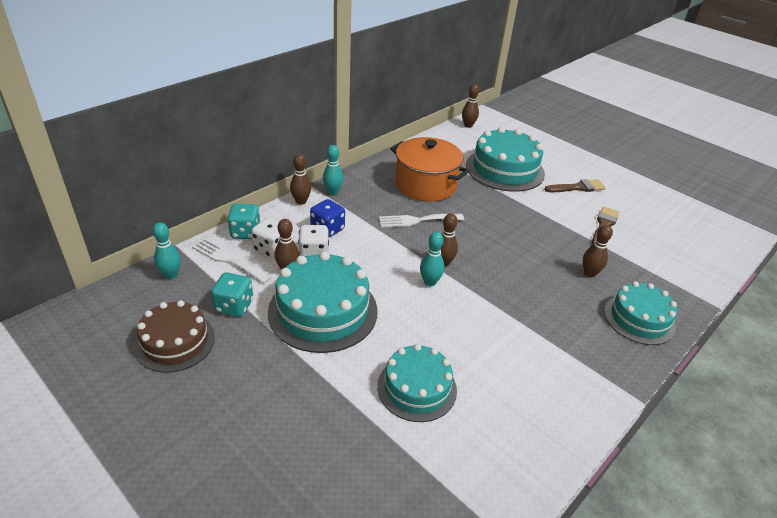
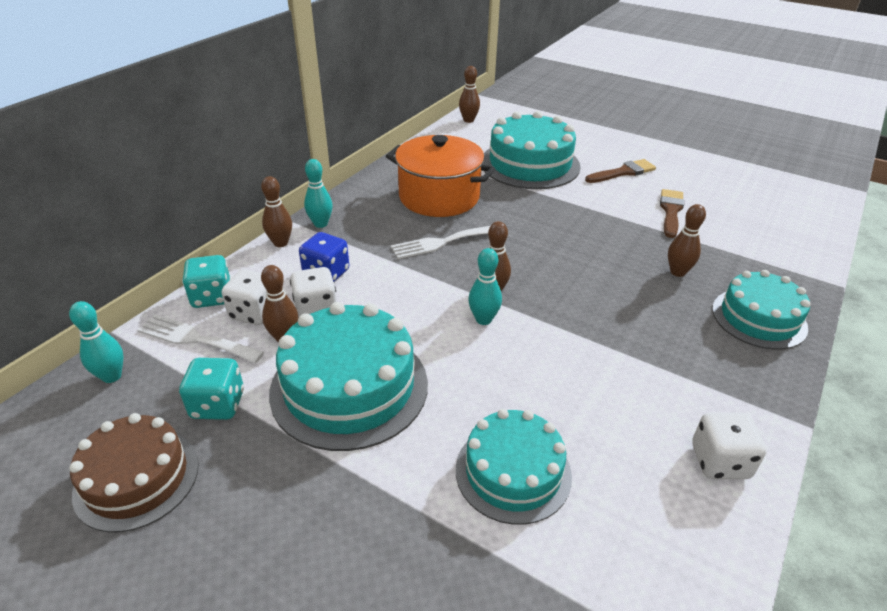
camera: 10 degrees left, 0 degrees up
(565, 411) = (719, 462): none -> white dice

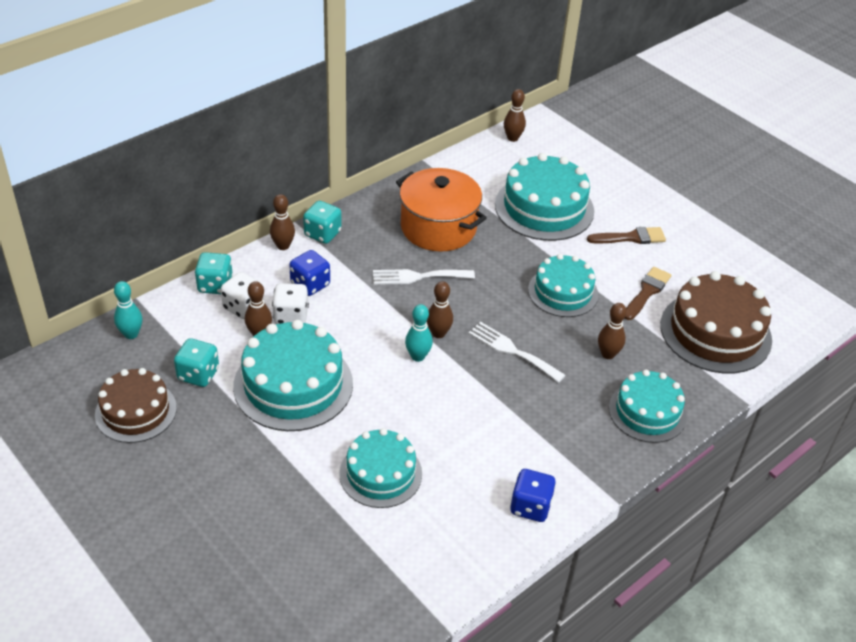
camera: 15 degrees right, 5 degrees up
(195, 339) = (194, 319): white fork -> white fork (512, 350)
(320, 224) = (322, 234): turquoise bowling pin -> turquoise dice
(594, 227) = (563, 292): none -> turquoise cake
(719, 462) = (530, 507): white dice -> blue dice
(758, 231) = (715, 332): none -> brown cake

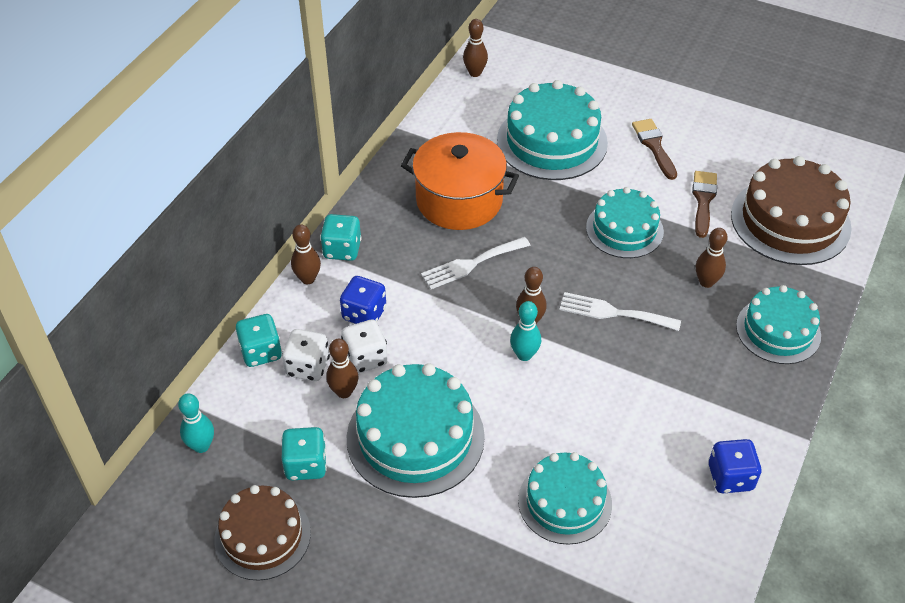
camera: 20 degrees left, 5 degrees up
(631, 237) = (654, 146): brown brush -> brown brush turned 75 degrees counterclockwise

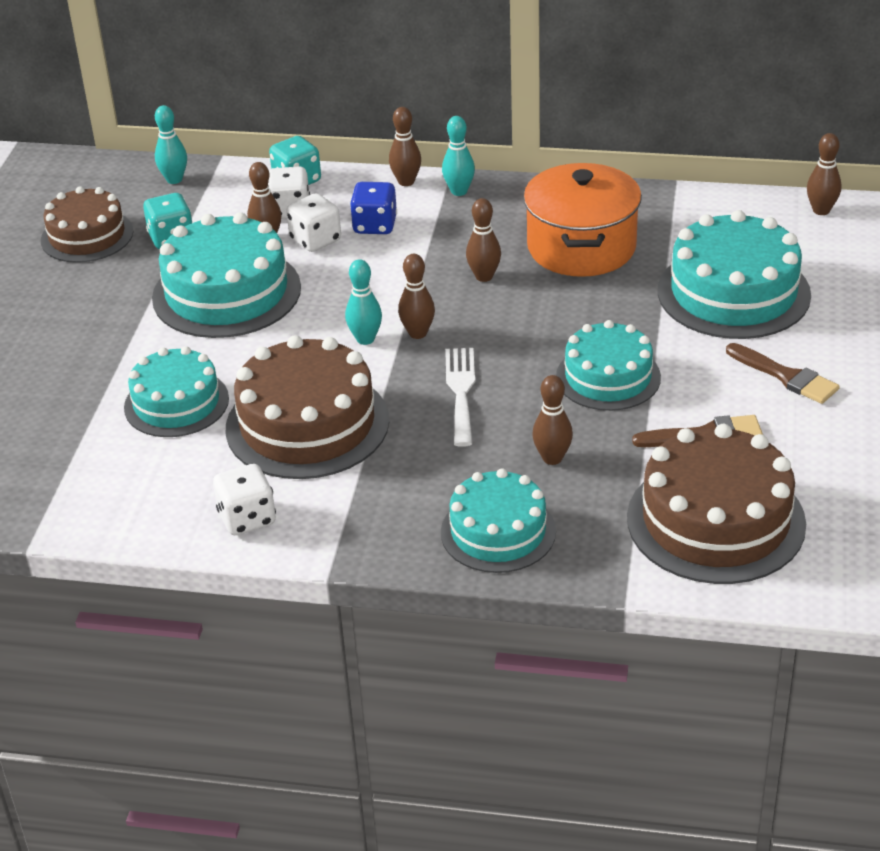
camera: 75 degrees right, 10 degrees down
(342, 249) = (459, 191): turquoise dice -> turquoise bowling pin
(471, 264) = (484, 276): white fork -> brown bowling pin
(623, 415) = (307, 424): none -> brown cake
(654, 146) = (786, 376): brown brush -> brown brush turned 75 degrees clockwise
(730, 477) = (247, 518): blue dice -> white dice

